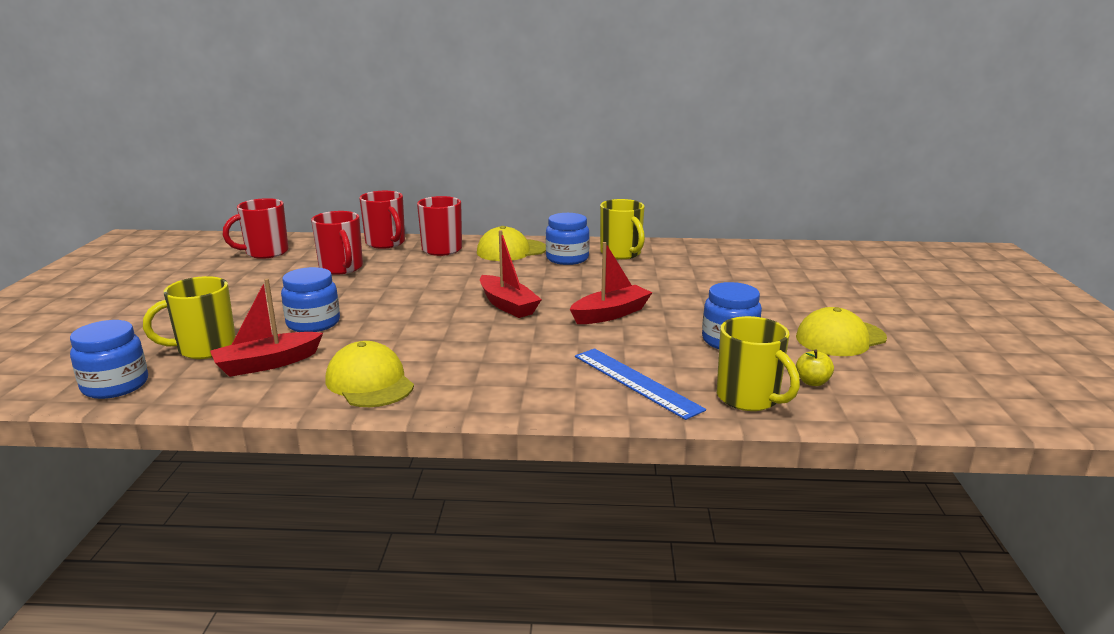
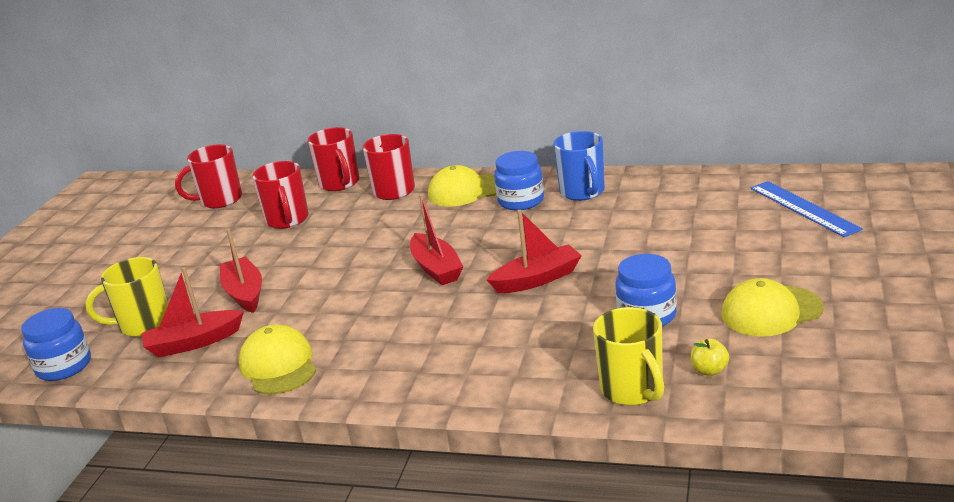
camera: 15 degrees right, 5 degrees up
(313, 323) = (244, 293): blue jar -> red boat
(621, 254) = (583, 192): yellow mug -> blue mug
(636, 382) = (528, 368): blue ruler -> blue ruler (804, 208)

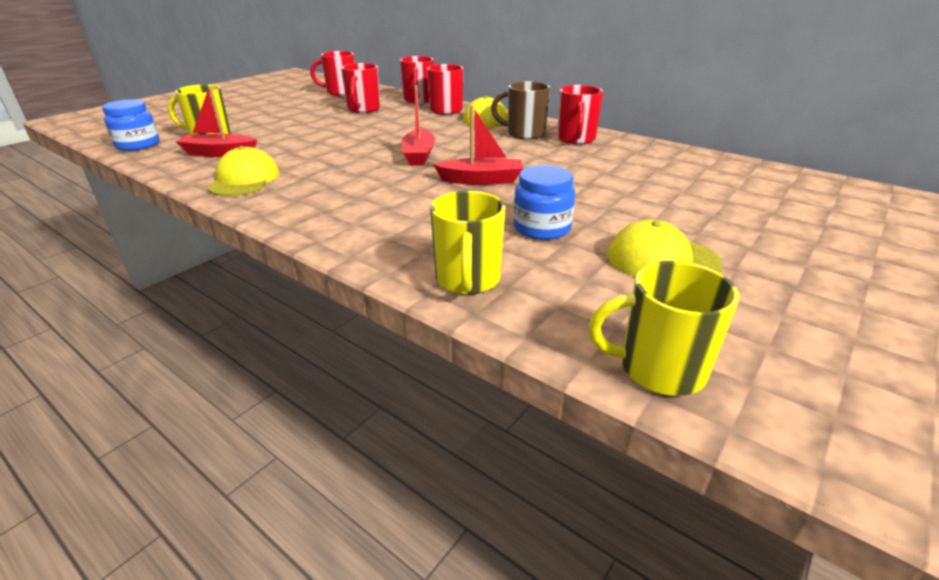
camera: 20 degrees right, 5 degrees up
(244, 293) = (286, 137): red boat -> none
(521, 201) = (524, 134): blue jar -> brown mug
(583, 192) = (576, 139): blue mug -> red mug
(709, 370) = (555, 288): yellow apple -> none
(804, 208) = (761, 192): blue ruler -> none
(834, 406) = (659, 369): none -> yellow mug

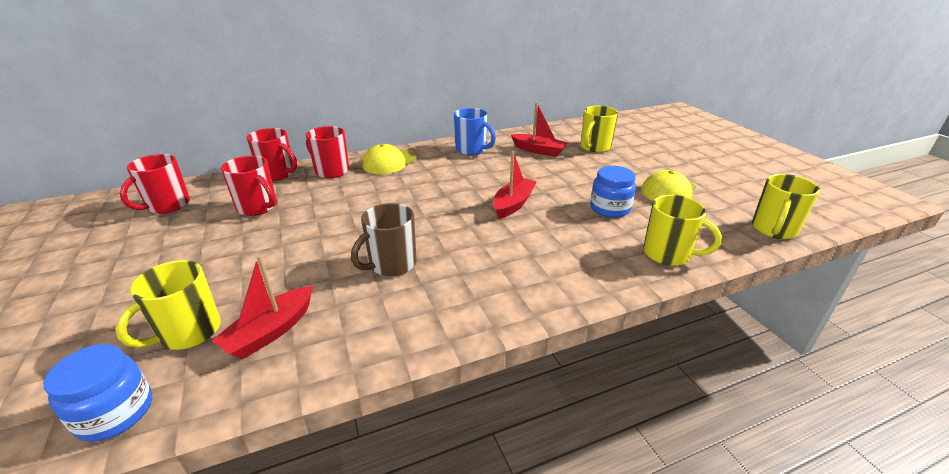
camera: 60 degrees left, 0 degrees up
(244, 180) = (387, 323): yellow cap -> none
(419, 155) = (432, 213): red boat -> red boat (538, 150)
(524, 134) = (437, 161): brown mug -> brown mug (391, 264)
(576, 139) = (472, 150): red mug -> blue mug
(712, 192) = (594, 147): none -> yellow mug

